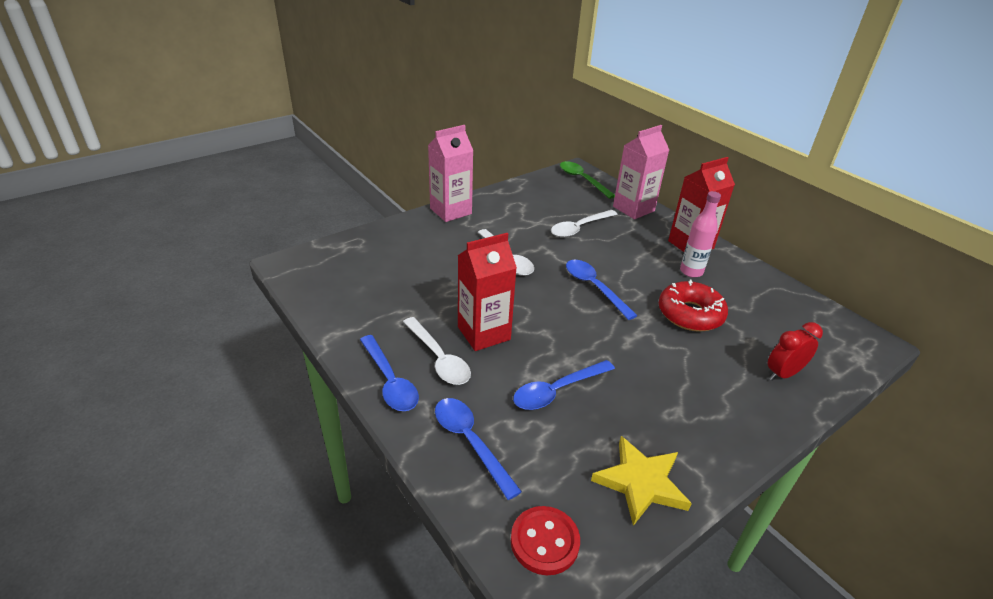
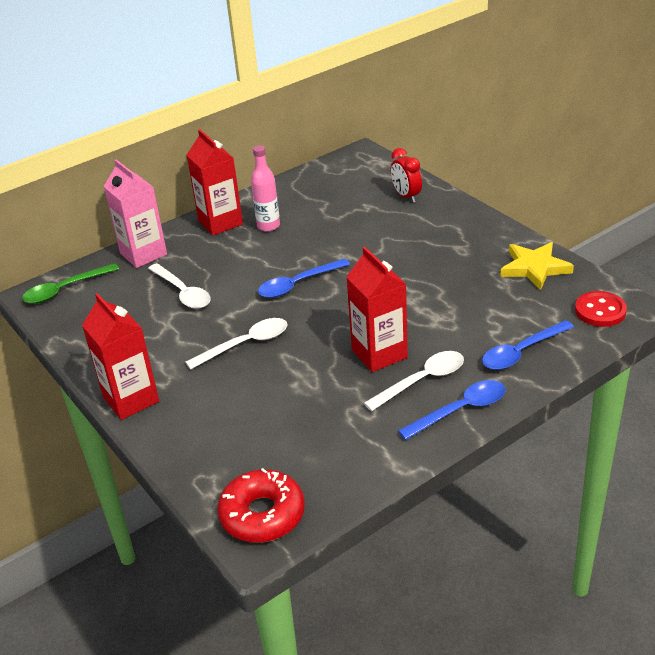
camera: 85 degrees left, 0 degrees up
(450, 211) = (131, 399): pink carton -> red carton
(556, 391) = (450, 307): blue spoon -> none
(690, 314) = (335, 232): red donut -> red donut (262, 514)

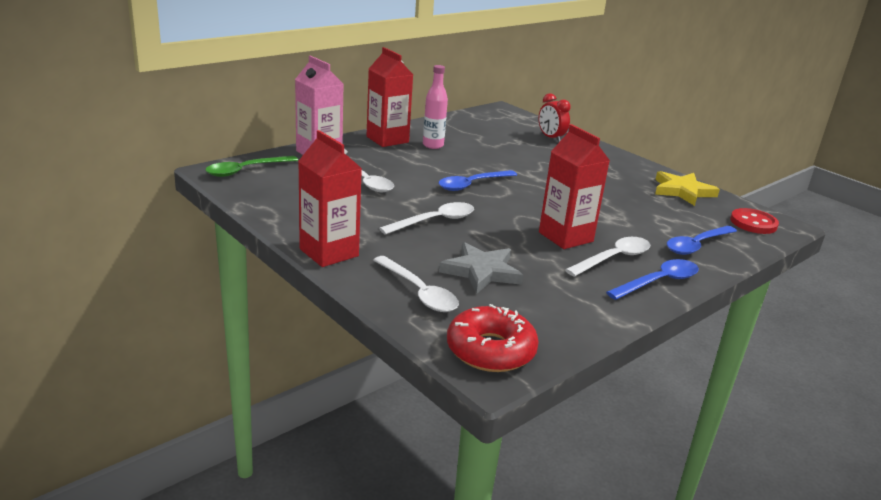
camera: 10 degrees left, 10 degrees down
(209, 445) = (419, 292): none -> white spoon
(278, 412) = (481, 271): none -> grey star

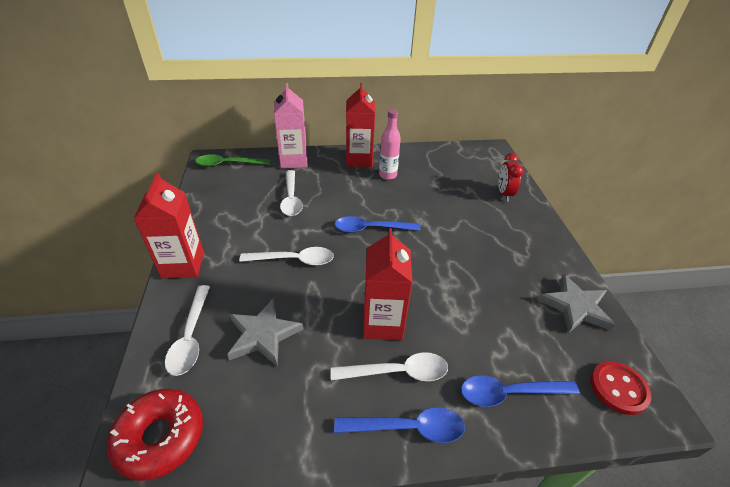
camera: 35 degrees right, 15 degrees up
(682, 191) = (575, 307): yellow star -> grey star

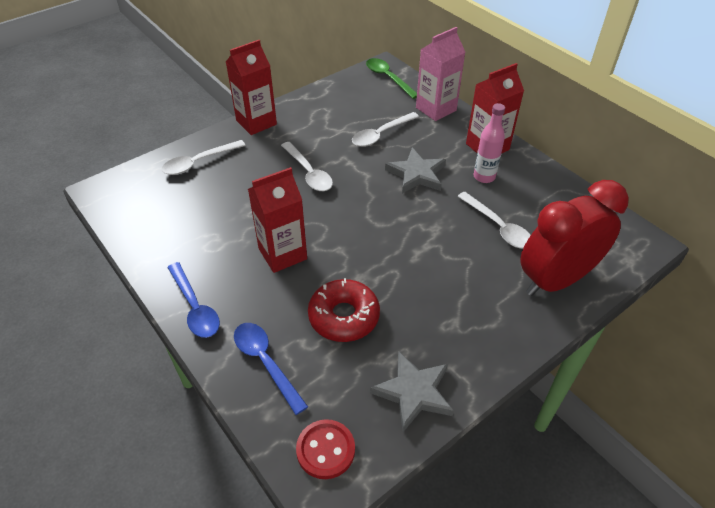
camera: 60 degrees right, 5 degrees up
(160, 437) = (123, 192): red donut -> red donut (344, 316)
(263, 334) = (224, 194): grey star -> grey star (416, 174)
(370, 228) = (389, 199): blue spoon -> none
(398, 372) = (240, 282): white spoon -> white spoon (498, 227)
(504, 194) = (555, 280): red clock -> red clock, size x2.09

